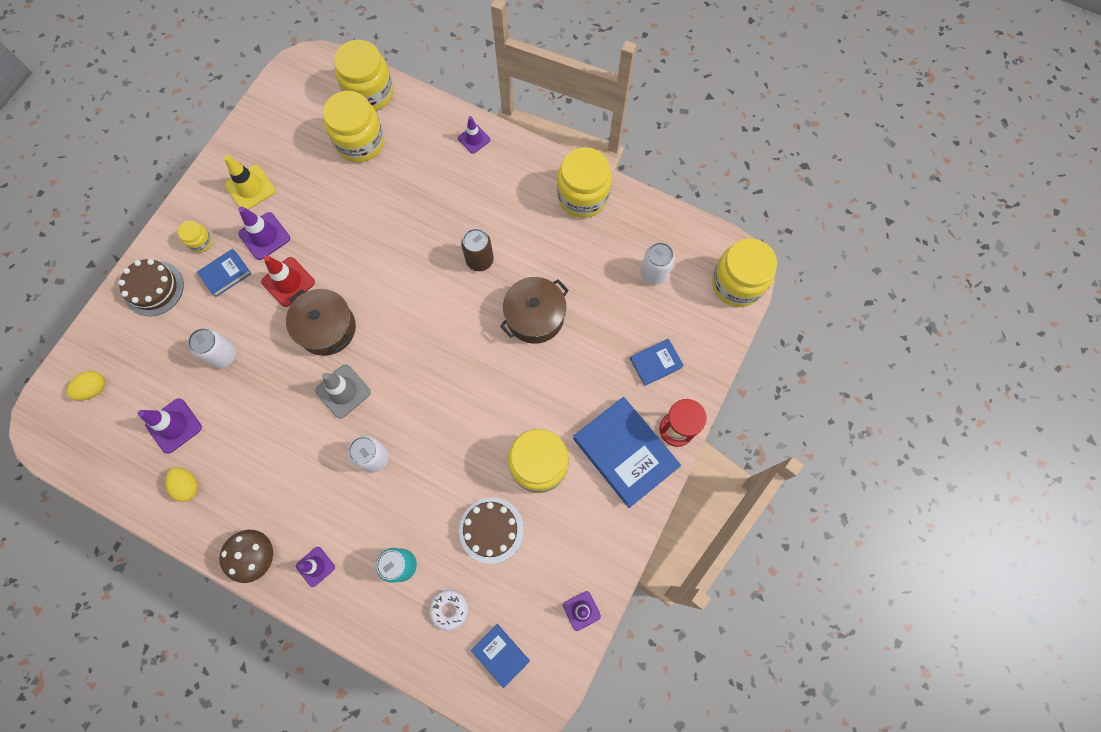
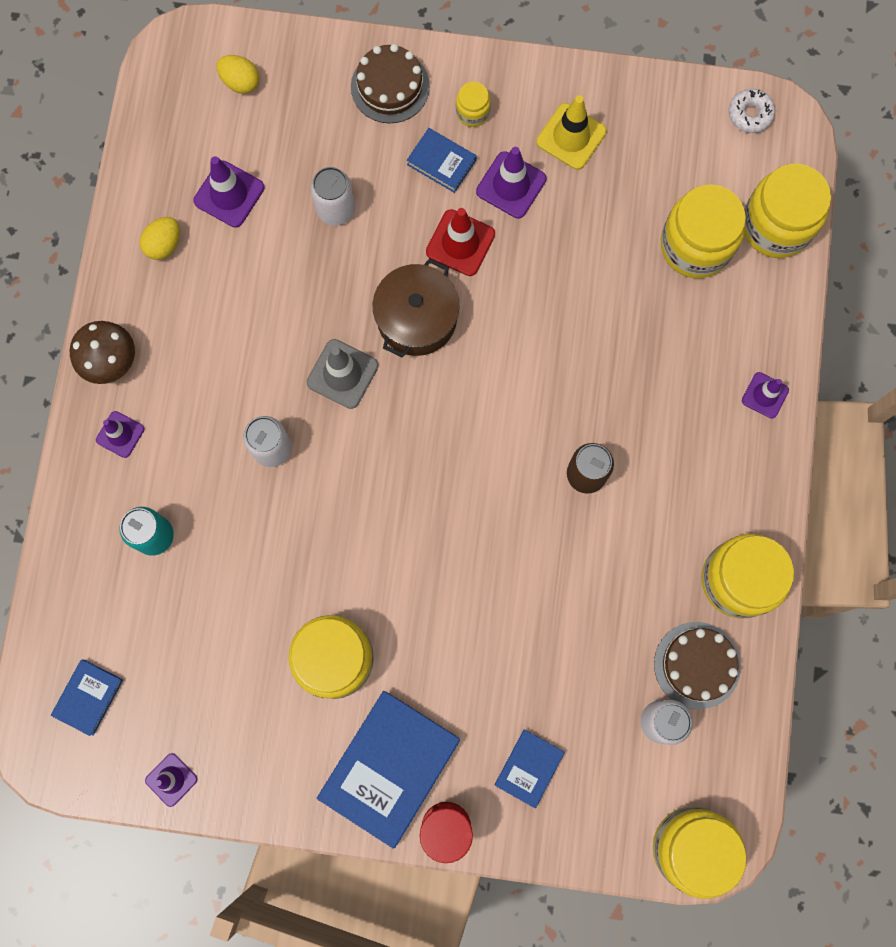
camera: 70 degrees right, 5 degrees up
(449, 609) = (121, 614): white donut -> white donut (750, 114)
(491, 530) = (232, 629): brown cake -> brown cake (697, 665)
(535, 316) = (533, 579): brown pot -> none
(656, 363) = (529, 768): blue book -> blue book turned 75 degrees clockwise

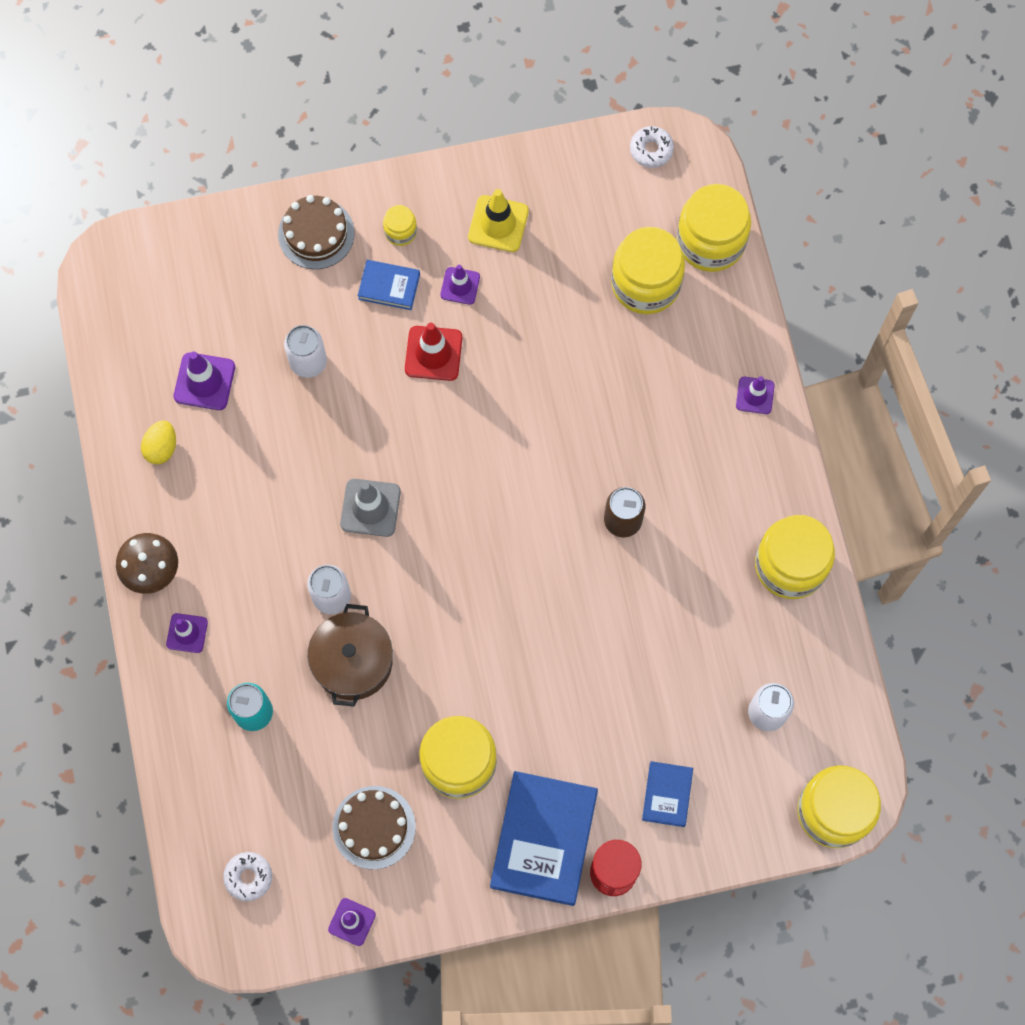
camera: 20 degrees left, 5 degrees down
(88, 697) = (248, 877): blue book -> white donut
(240, 82) = (176, 275): yellow egg -> none
(416, 318) = (419, 434): brown pot -> brown pot (353, 661)
(511, 185) = (460, 286): purple traffic cone -> purple traffic cone, size x0.66
(697, 665) = (781, 652): brown cake -> brown cake (374, 827)

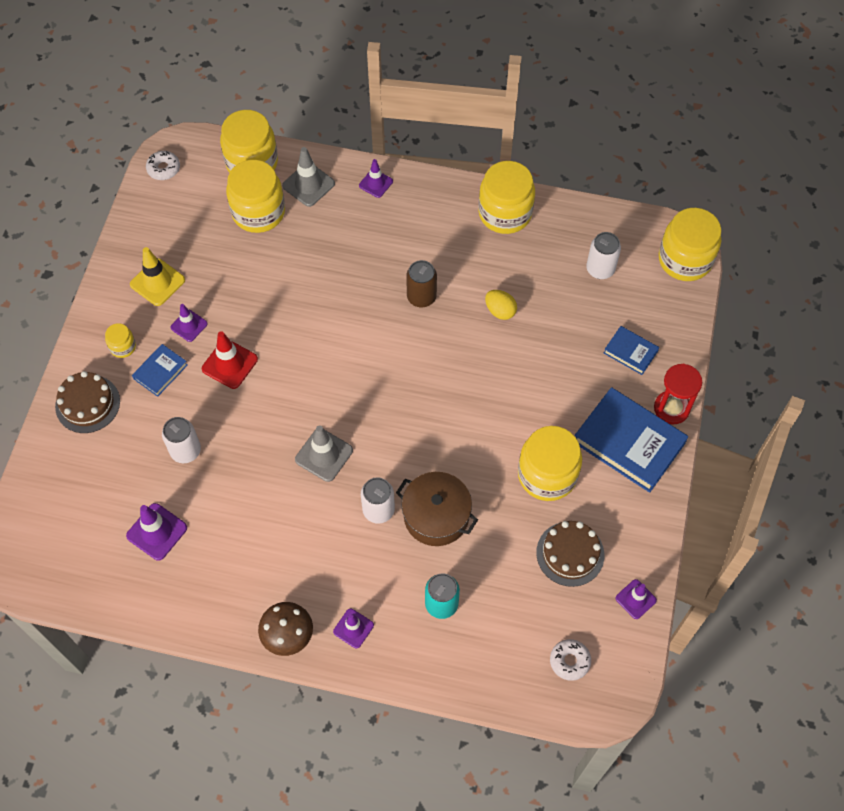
camera: 65 degrees left, 10 degrees down
(161, 448) = (192, 586): yellow egg -> yellow egg (500, 311)
(713, 320) = (308, 185): none -> grey traffic cone

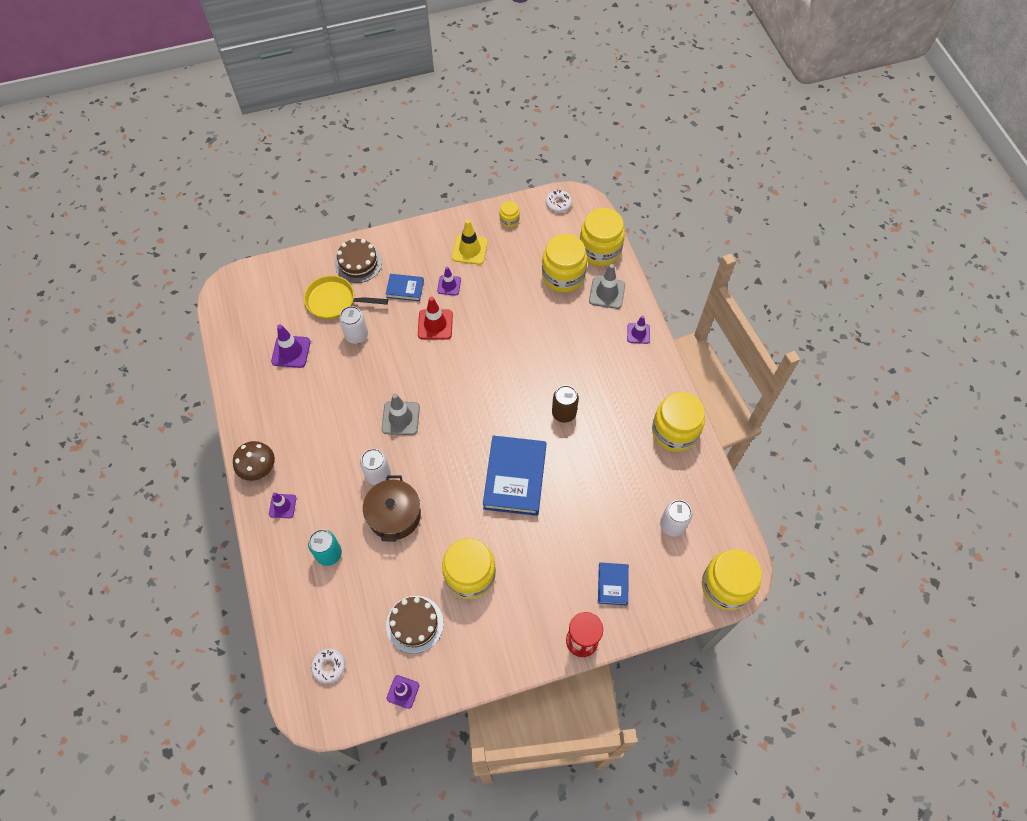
camera: 60 degrees right, 0 degrees up
(122, 453) = (334, 301): none -> yellow pan
(123, 347) = (410, 258): yellow jar -> yellow jar (509, 220)
(500, 311) = (587, 472): yellow egg -> none
(629, 442) = (532, 622): blue book -> blue book (515, 477)

